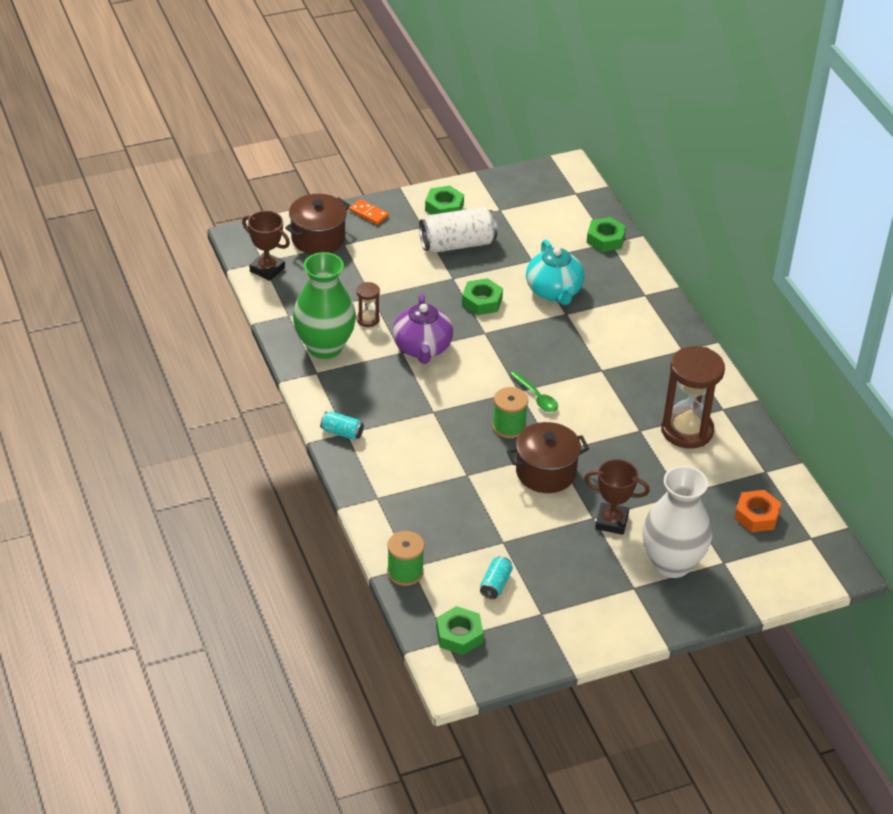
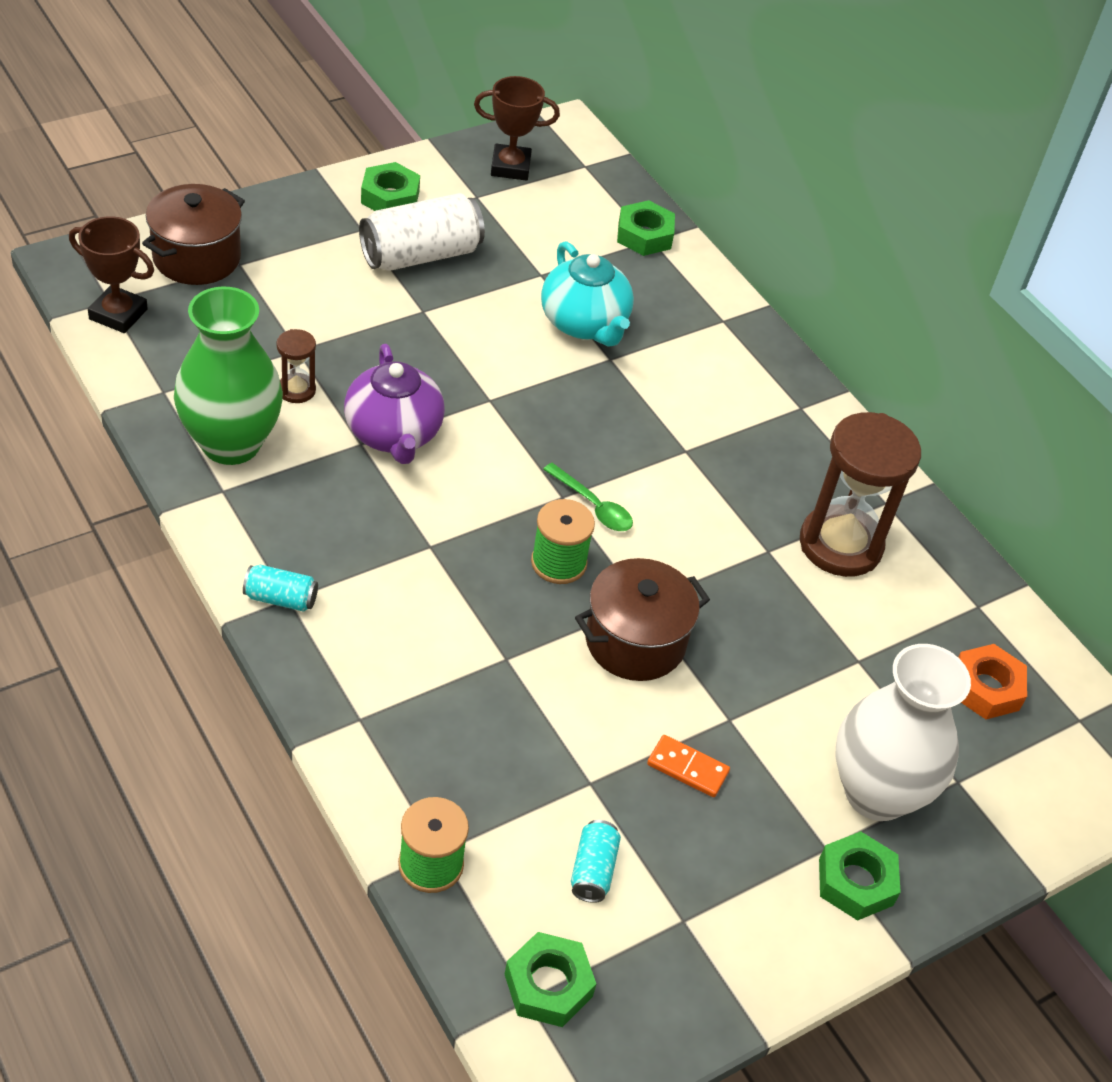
camera: 15 degrees left, 5 degrees up
(368, 213) = (273, 212): orange domino -> orange domino (687, 768)
(482, 301) = (475, 347): green nut -> green nut (856, 882)
(611, 521) = (761, 723): brown trophy -> brown trophy (510, 167)

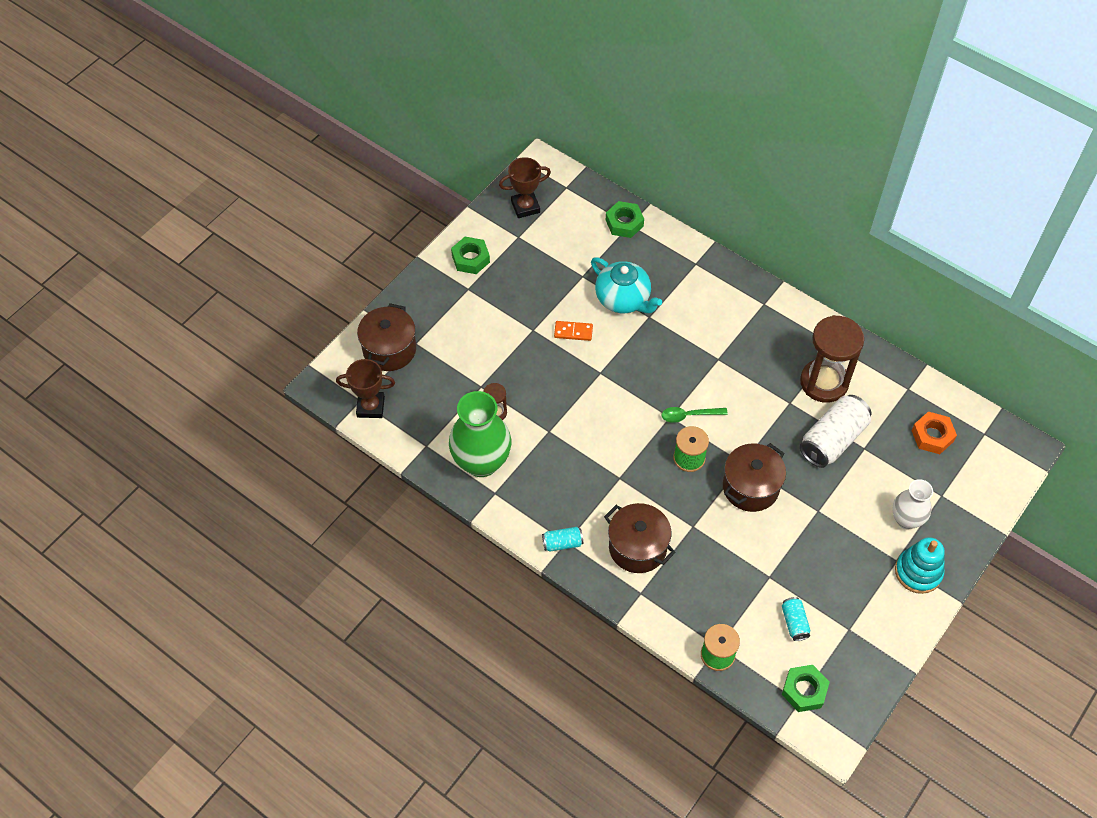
camera: 15 degrees left, 10 degrees up
(393, 434) = (562, 417): purple teapot -> none
(397, 652) = (637, 547): none -> brown pot
(420, 255) = (510, 292): white can -> white can (832, 440)
(593, 506) = (688, 415): green spoon -> green spoon turned 150 degrees clockwise
(687, 768) = (811, 547): orange domino -> orange domino (573, 332)
(856, 882) = (918, 572): green nut -> turquoise stacking toy
(876, 793) = (906, 519): white vase -> white vase, size x0.60

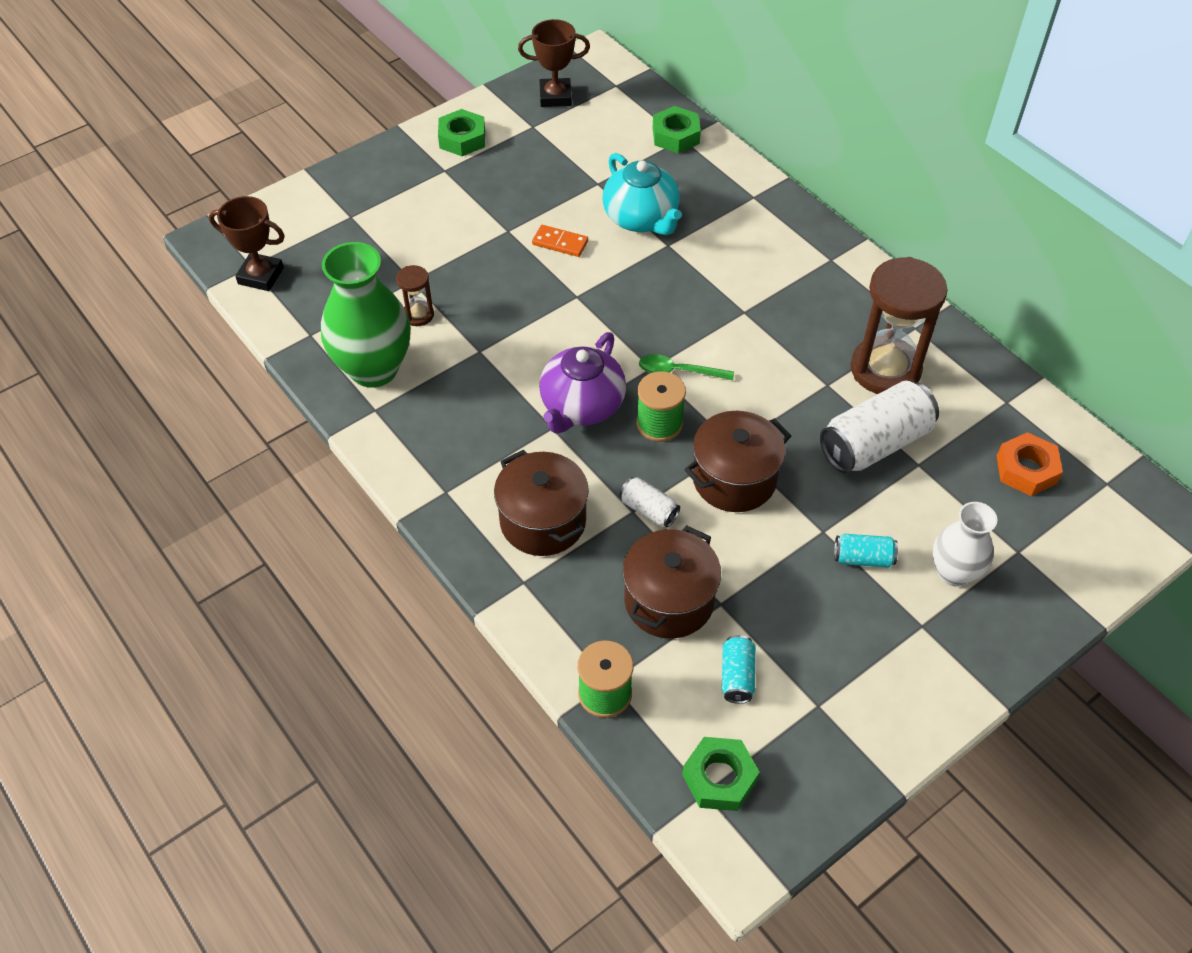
camera: 15 degrees right, 5 degrees down
(389, 349) = (315, 217): brown pot -> brown pot (669, 600)
(562, 543) = (440, 492): turquoise can -> turquoise can (863, 558)
(633, 457) = (581, 406): none -> purple teapot
(703, 523) = (648, 510): none -> white can
(918, 572) = (951, 649): turquoise stacking toy -> none

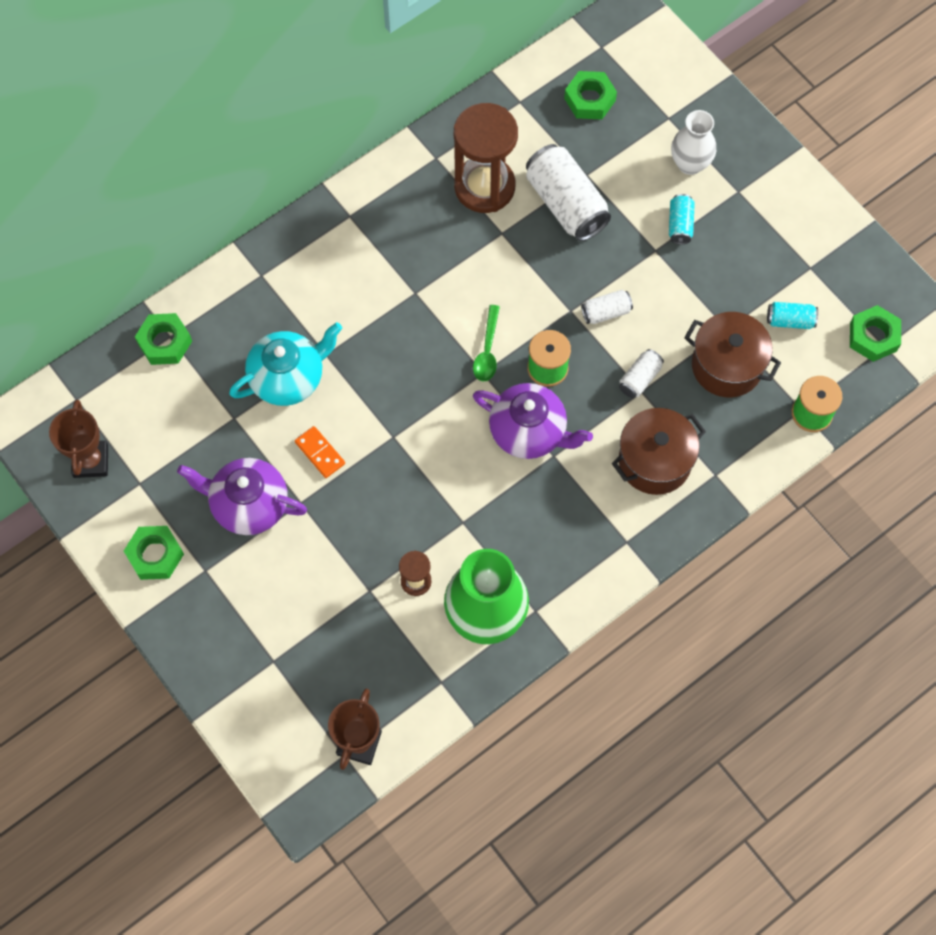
camera: 90 degrees left, 15 degrees up
(508, 196) = (248, 504): none -> purple teapot
(560, 243) = (320, 453): orange domino -> orange domino turned 60 degrees counterclockwise
(734, 479) = (606, 312): brown pot -> white can
(1026, 469) = (589, 99): orange nut -> green nut

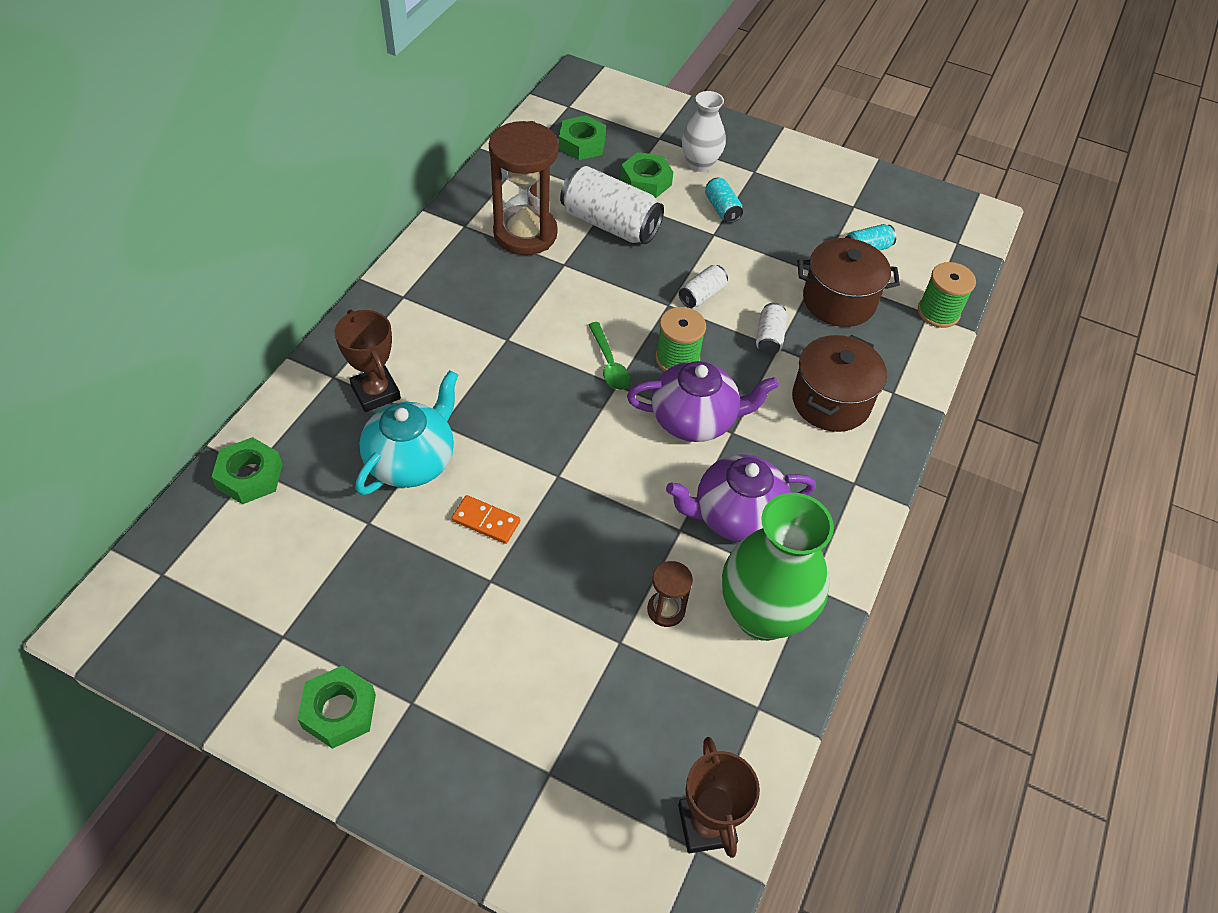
camera: 30 degrees left, 15 degrees down
(91, 461) = (208, 635): brown trophy -> brown trophy (376, 392)
(248, 504) = (430, 606): purple teapot -> purple teapot (736, 515)
(873, 337) = (943, 238): green nut -> green nut (646, 181)

